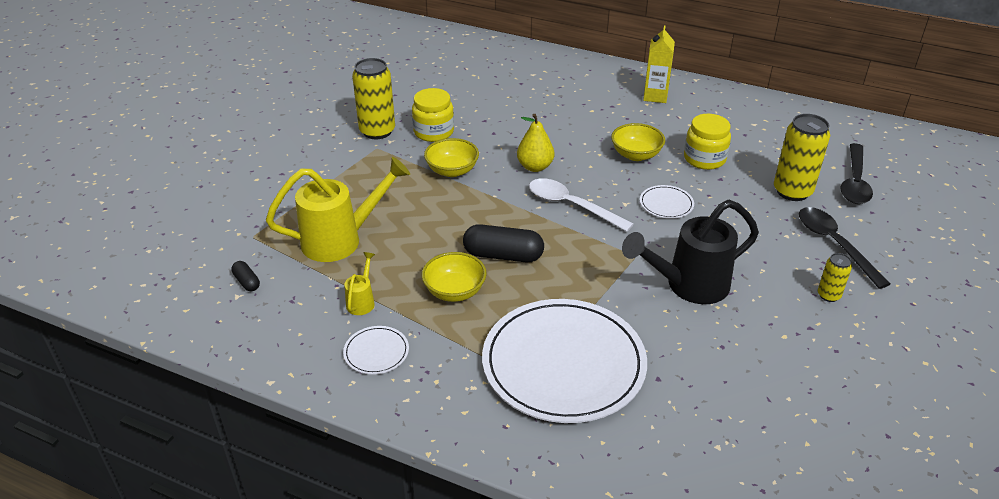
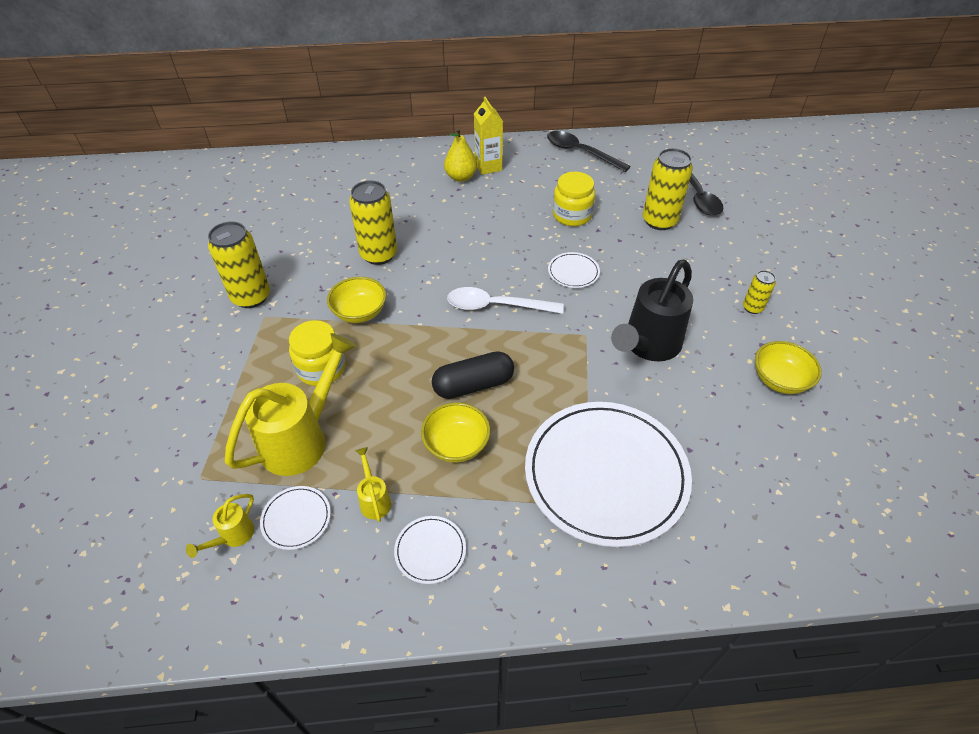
camera: 30 degrees left, 10 degrees up
(247, 282) = (233, 536): black capsule -> yellow watering can
(297, 289) = (296, 519): none -> white plate
(433, 132) = (311, 276): yellow jar -> yellow jar (321, 369)
(501, 134) = (378, 254): none -> yellow can
(535, 167) = (435, 278): yellow pear -> yellow pear (461, 177)
(636, 155) = (514, 232): yellow bowl -> yellow bowl (779, 380)
(834, 244) = (723, 258): black spoon -> black spoon (581, 152)

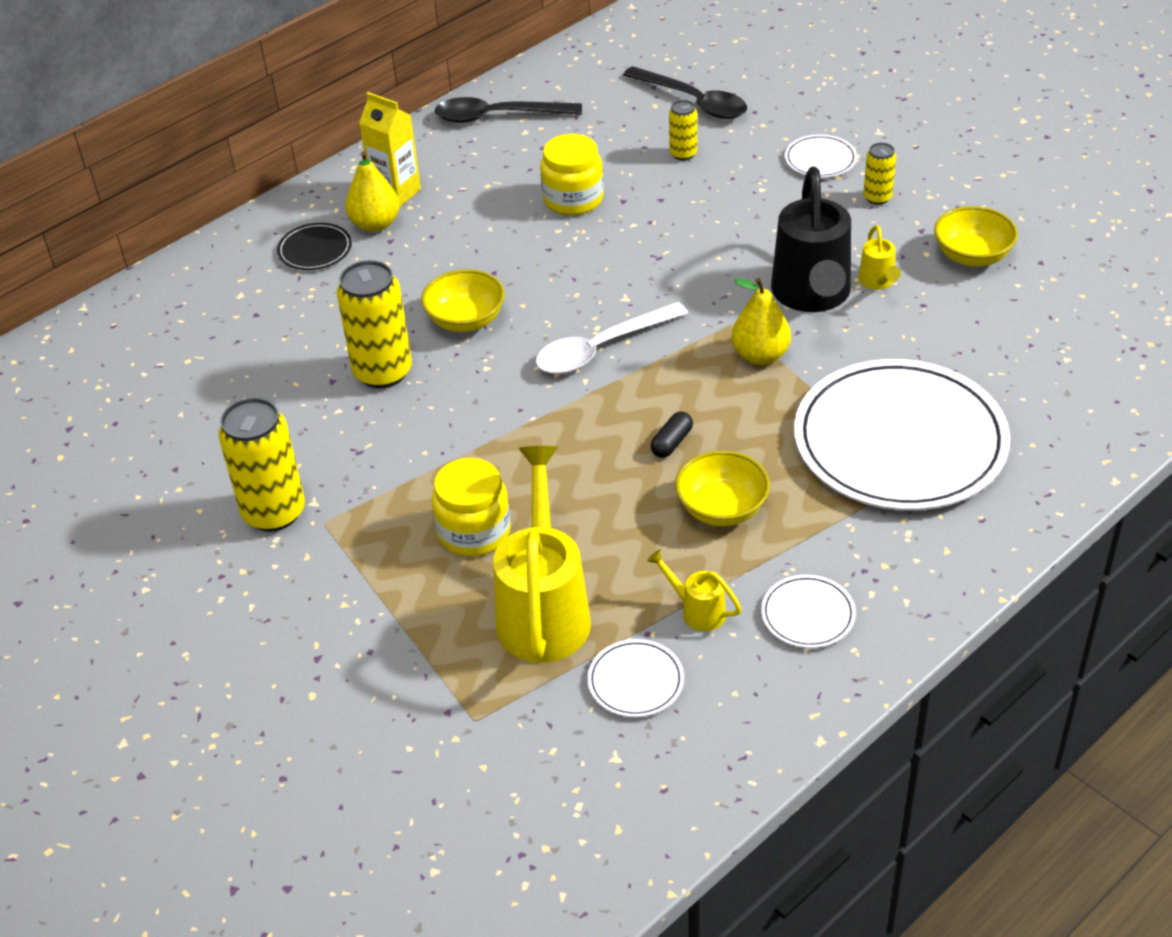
camera: 35 degrees left, 5 degrees down
(233, 536) = (587, 741): yellow watering can -> yellow watering can (878, 282)
(360, 312) = (443, 448): yellow bowl -> yellow bowl (466, 320)
(419, 175) = (315, 249): none -> black plate
(473, 385) = (672, 442): black capsule -> black capsule, size x0.50
(573, 272) = (647, 263): white plate -> white plate (820, 159)
(578, 364) = (760, 355): none -> yellow pear
(659, 221) = (683, 154): yellow can -> yellow can, size x0.52

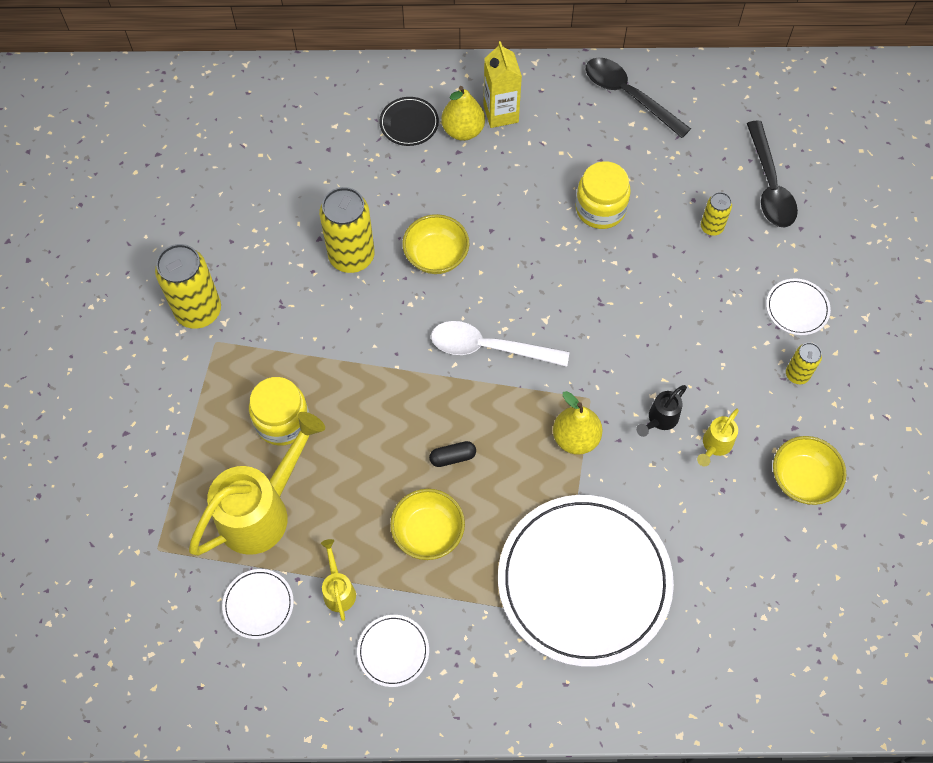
camera: 40 degrees right, 20 degrees up
(812, 296) = (660, 420): black watering can -> black watering can, size x0.45

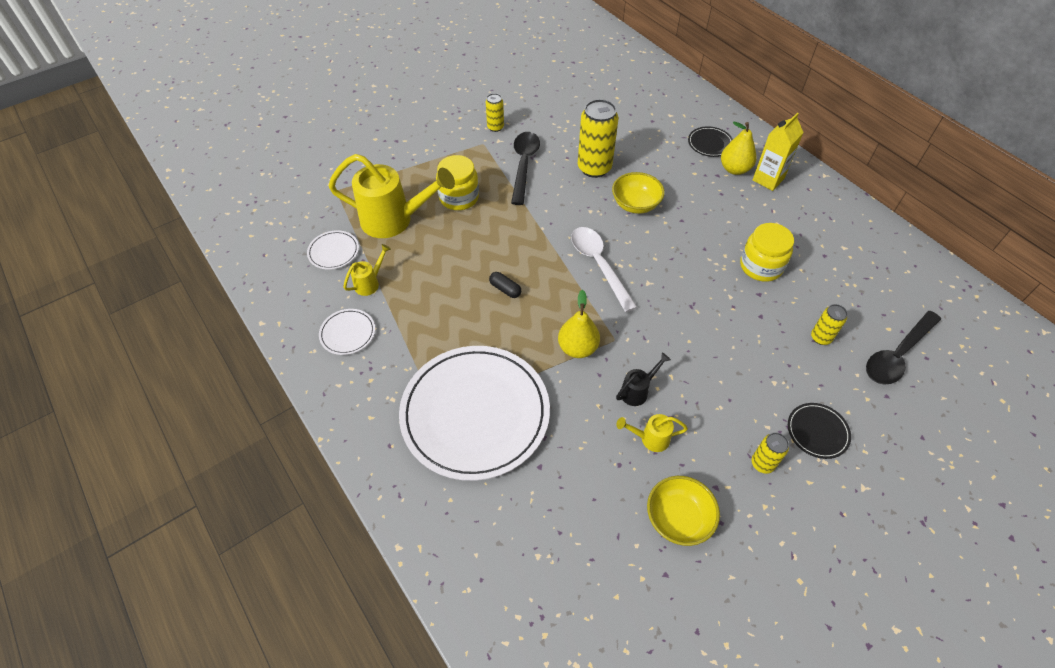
camera: 55 degrees right, 10 degrees down
(198, 311) = (495, 127): yellow can -> yellow can, size x0.52
(428, 532) = (443, 305): yellow bowl -> none
(629, 96) = (862, 234): black spoon -> black spoon (524, 165)
(660, 420) = (637, 391): black watering can -> black watering can turned 135 degrees clockwise
(797, 308) = (817, 431): white plate -> black plate

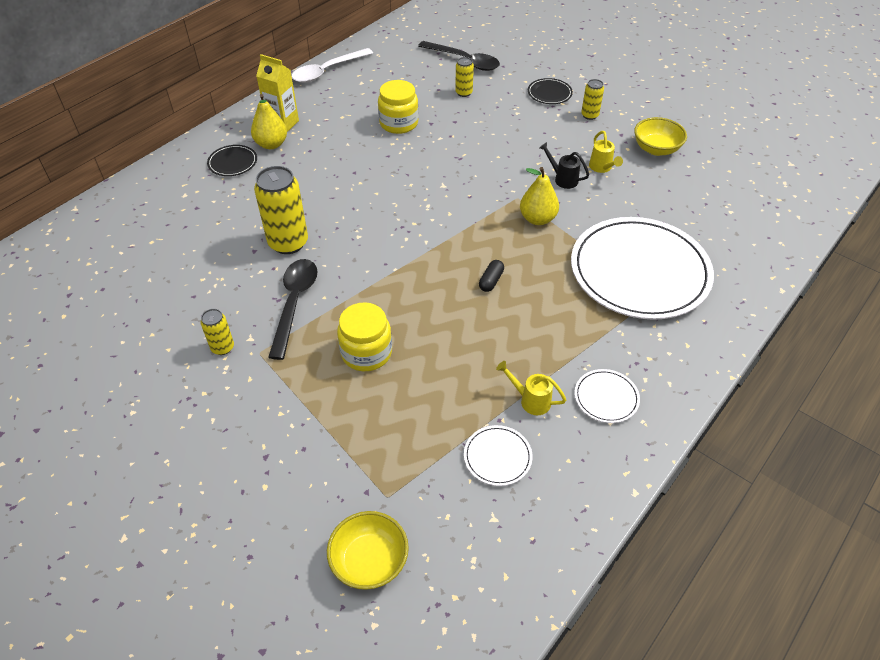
camera: 105 degrees left, 5 degrees down
(395, 220) = (424, 407): yellow watering can -> none
(524, 165) = (294, 303): black spoon -> black spoon turned 105 degrees clockwise
(599, 265) = (433, 219): white spoon -> white spoon (327, 71)
(635, 204) = (340, 205): yellow bowl -> yellow bowl (369, 561)

